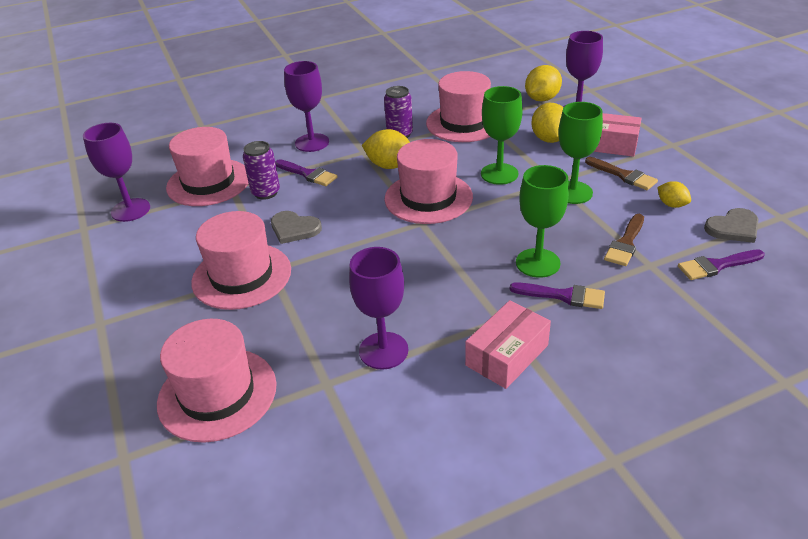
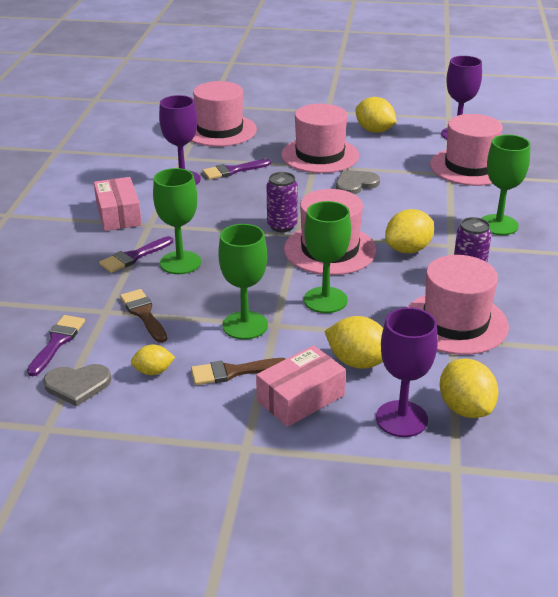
camera: 120 degrees right, 5 degrees down
(148, 264) = (374, 131): none -> yellow lemon
(266, 193) = (425, 185): purple can -> purple can (282, 226)
(308, 174) = (436, 209): purple brush -> purple brush (233, 171)
(312, 143) = (498, 225): purple goblet -> green goblet
(733, 228) = (77, 385): grey heart -> grey heart turned 105 degrees counterclockwise

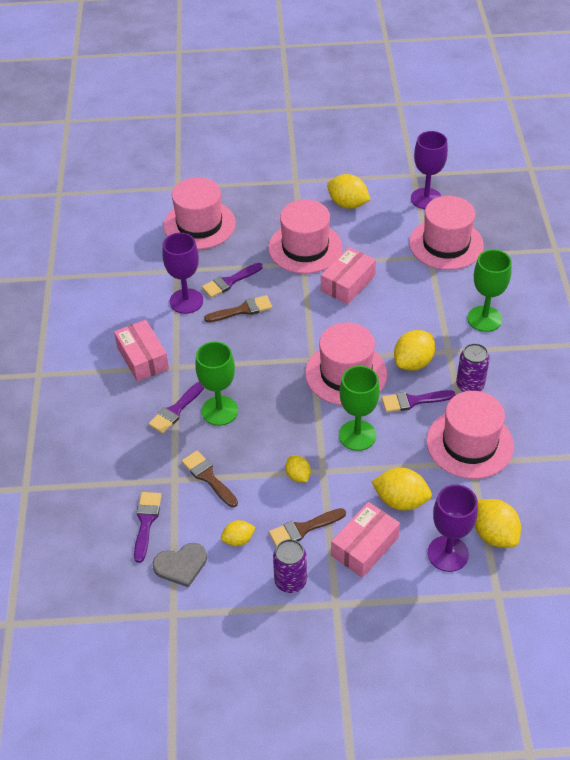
camera: 10 degrees left, 15 degrees up
(237, 191) = (242, 310): none -> brown brush
(245, 325) = (298, 476): green goblet -> yellow lemon
(282, 226) = (296, 349): purple can -> purple can (290, 581)
(355, 184) = (348, 283): grey heart -> pink box
(399, 280) = (413, 401): none -> purple brush

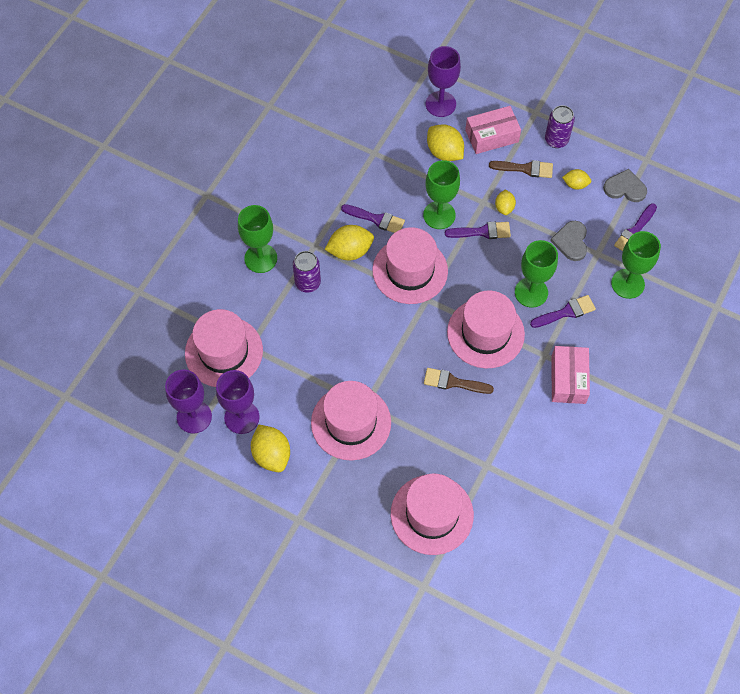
camera: 150 degrees left, 15 degrees up
(128, 465) = (627, 283): none -> green goblet
(186, 301) = (497, 421): purple goblet -> purple goblet (241, 417)
(208, 477) = (571, 241): brown brush -> grey heart
(229, 282) = (445, 422): purple brush -> purple brush (482, 232)
(348, 283) = (343, 358): pink box -> none
(469, 443) = (363, 166): pink hat -> pink hat (485, 333)
(470, 385) = (324, 208): purple can -> purple can (308, 283)
(494, 534) = (400, 100): yellow lemon -> none

